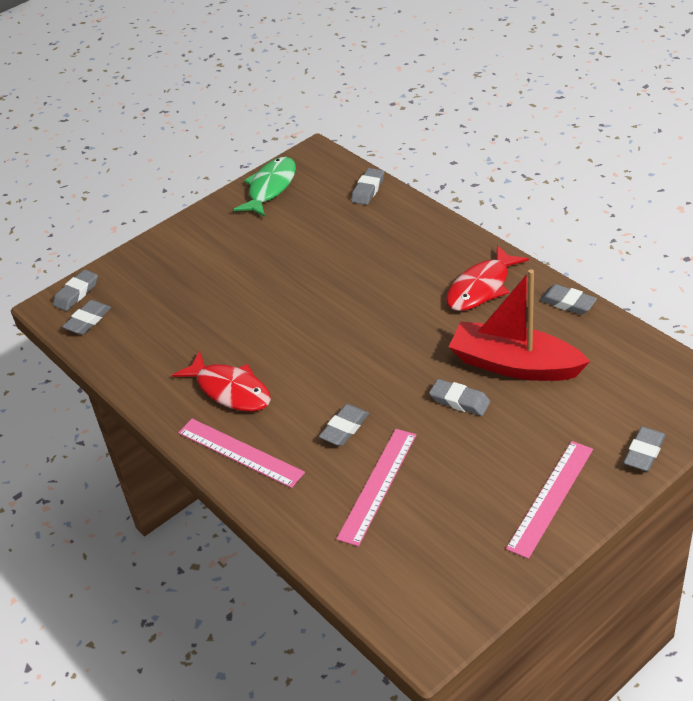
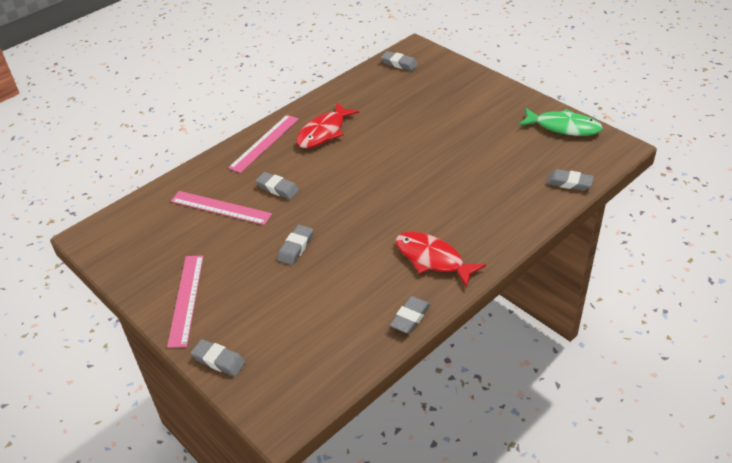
camera: 85 degrees right, 0 degrees up
(76, 293) = (427, 55): grey eraser -> none
(515, 365) = (332, 280): red boat -> none
(550, 498) = (186, 299): pink ruler -> pink ruler turned 60 degrees clockwise

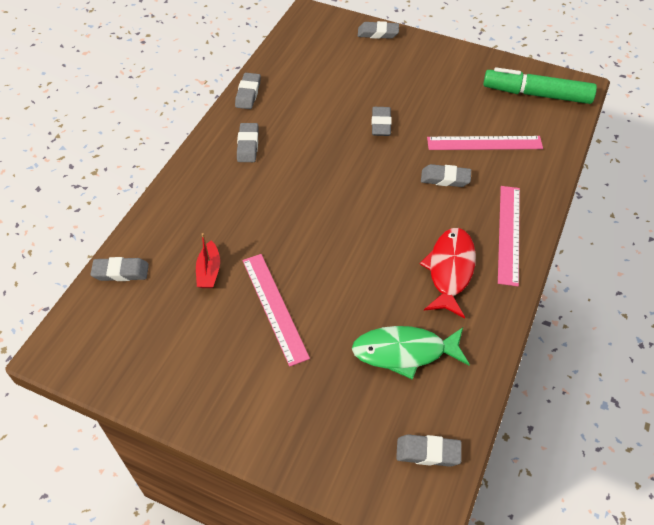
camera: 155 degrees right, 10 degrees up
(131, 239) = (536, 94): none -> green marker
(186, 299) = (439, 62): pink ruler -> pink ruler (274, 307)
(432, 259) = (248, 145): red fish -> grey eraser
(499, 168) = (209, 271): none -> red boat
(563, 127) = (134, 370): green fish -> green fish (404, 352)

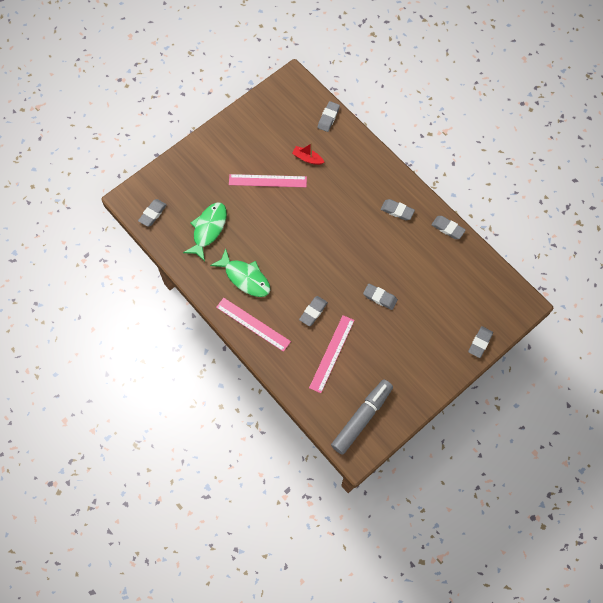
camera: 115 degrees right, 15 degrees up
(450, 270) = (245, 277): red fish -> green fish
(536, 94) = (361, 418): green marker -> grey marker

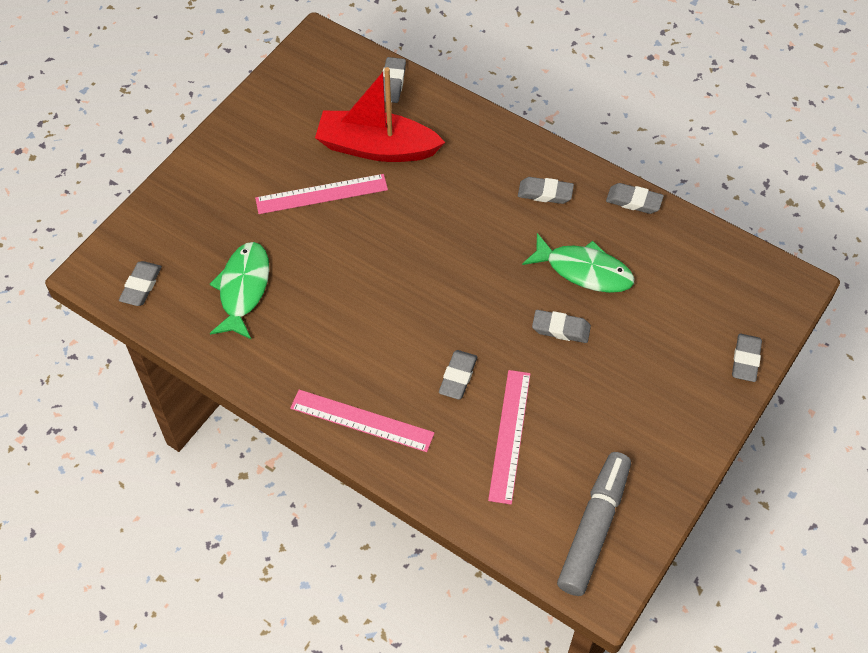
camera: 15 degrees left, 10 degrees down
(245, 277) = (327, 350): green fish -> green fish (584, 270)
(307, 158) = (377, 148): red boat -> red boat, size x2.27

